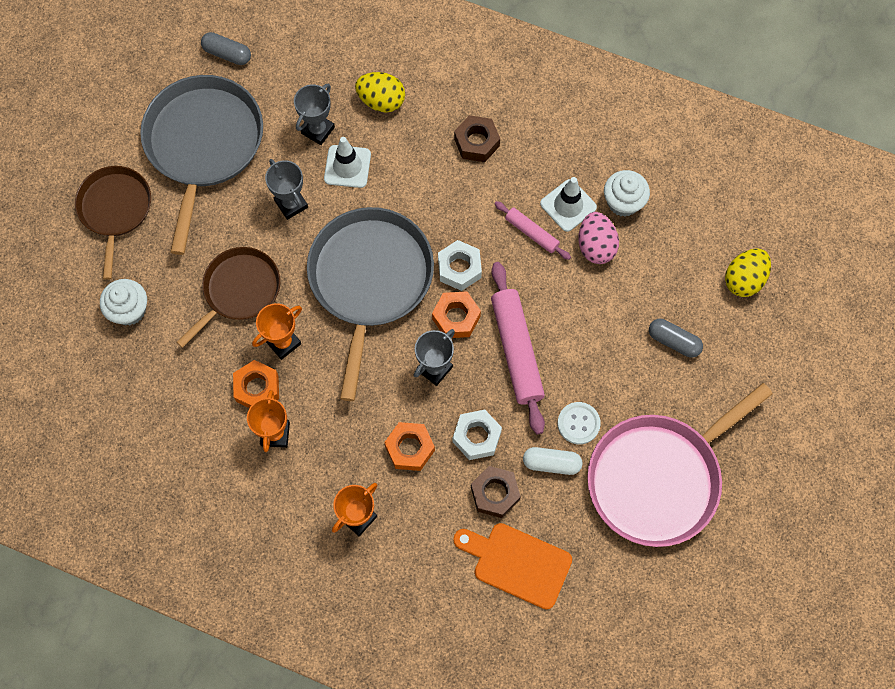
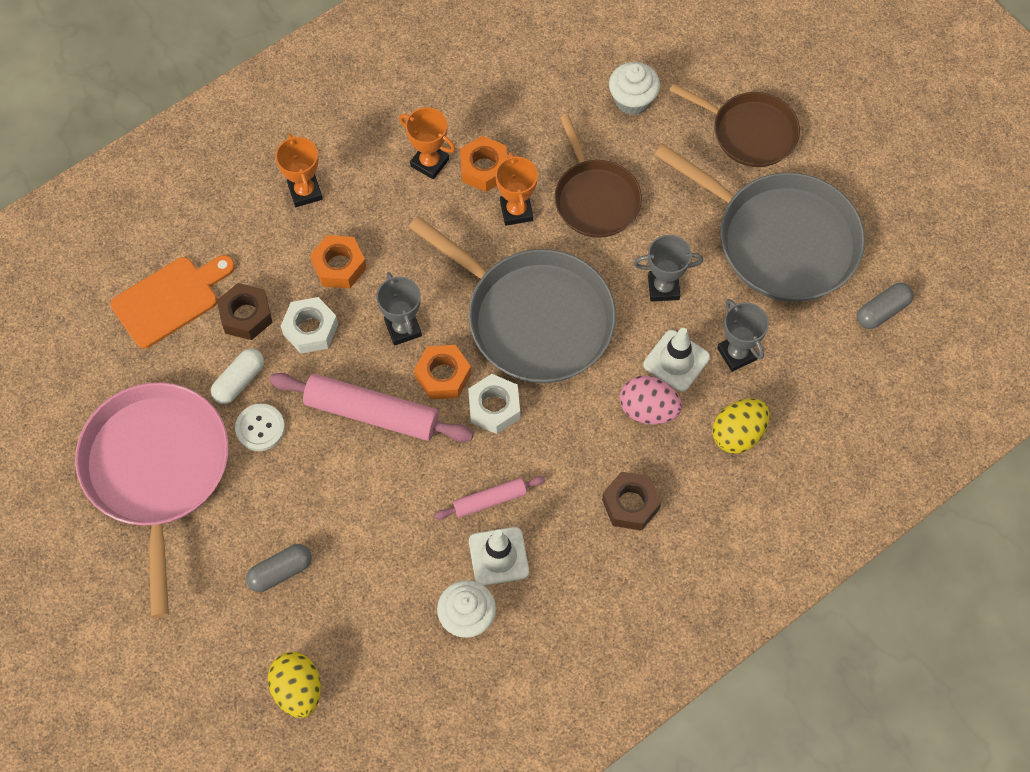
camera: 120 degrees right, 5 degrees down
(596, 246) = (434, 557): pink egg -> pink egg (648, 410)

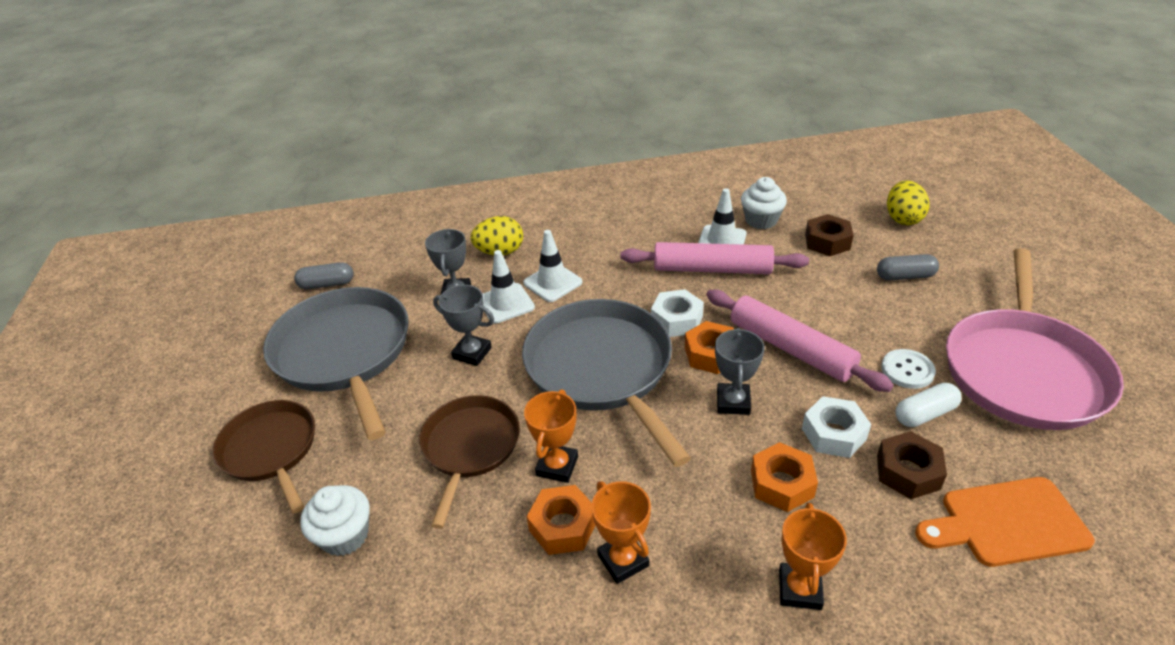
camera: 150 degrees left, 25 degrees down
(490, 500) = (712, 269): pink rolling pin -> pink rolling pin, size x1.86
(630, 504) = (607, 240): brown nut -> brown nut (827, 242)
(648, 410) = (552, 283): pink egg -> white traffic cone

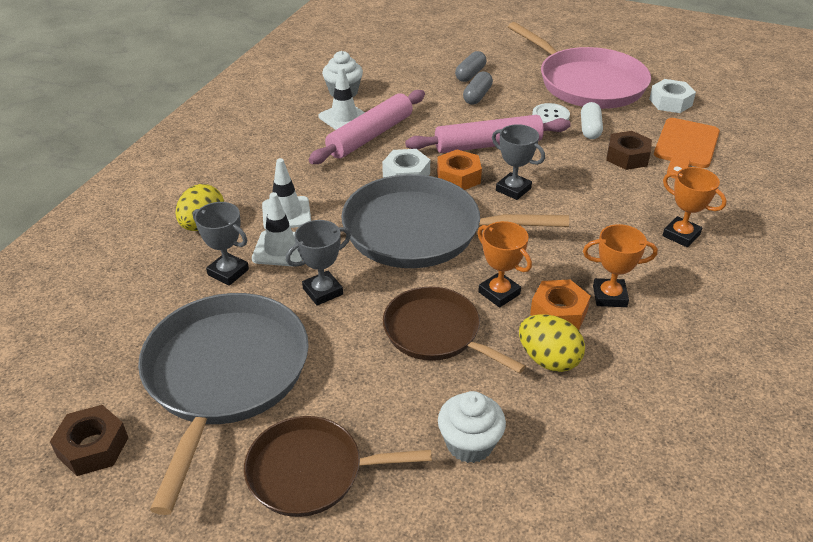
camera: 60 degrees left, 0 degrees up
(327, 284) = (90, 357): grey capsule -> grey capsule (477, 96)
(345, 353) = (225, 375): grey pan -> grey pan turned 90 degrees clockwise
(782, 483) = (599, 204): orange nut -> none
(827, 242) = (402, 81): brown nut -> brown nut (93, 447)
(833, 434) = (576, 166): white nut -> white nut (670, 102)
(902, 219) = (416, 46): yellow egg -> yellow egg (548, 360)

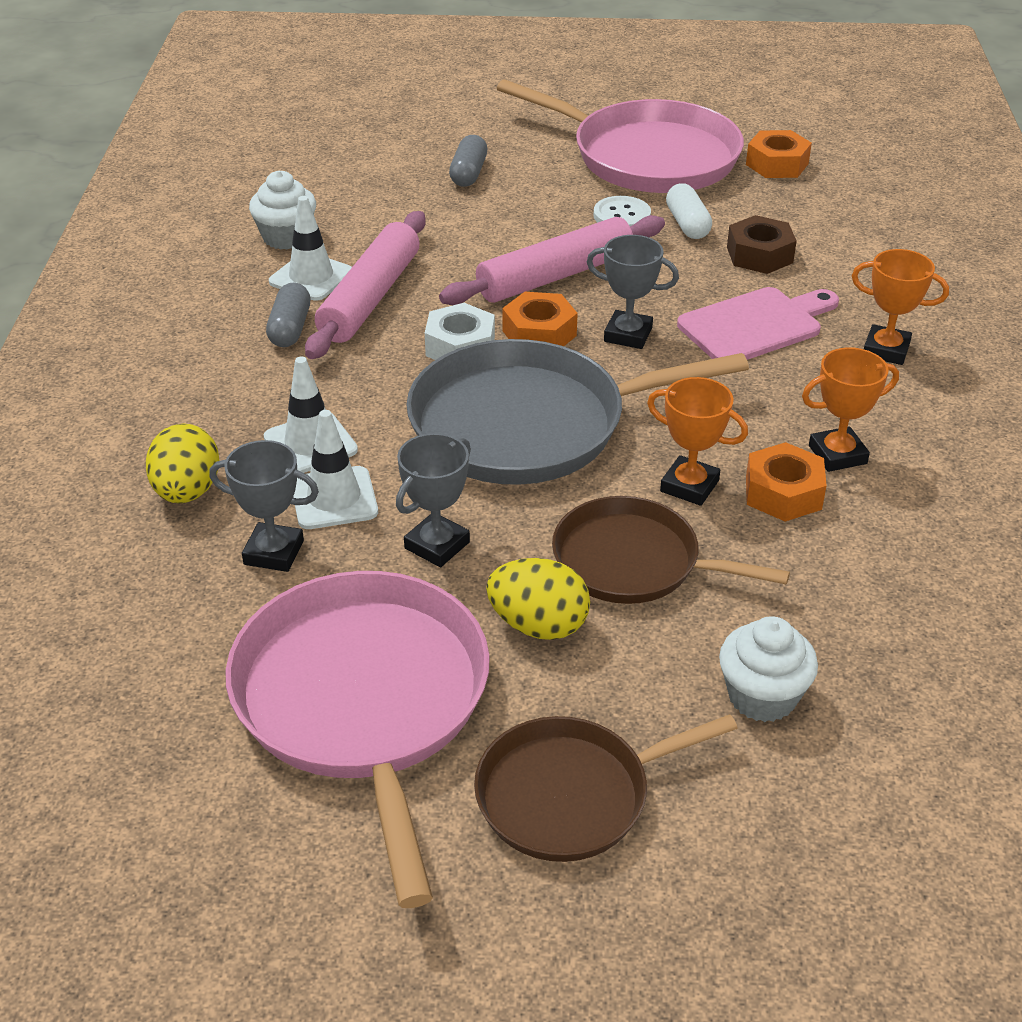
camera: 20 degrees left, 0 degrees up
(93, 447) = (225, 857): brown nut -> none
(225, 375) = (364, 702): grey pan -> pink pan
(477, 96) = (498, 205): grey capsule -> grey capsule (290, 328)
(548, 360) = (803, 559): yellow egg -> yellow egg (538, 625)
(600, 200) = (755, 325): none -> pink cutting board
(670, 102) = (777, 164): white nut -> orange nut
(685, 146) = (829, 224): orange cutting board -> none

